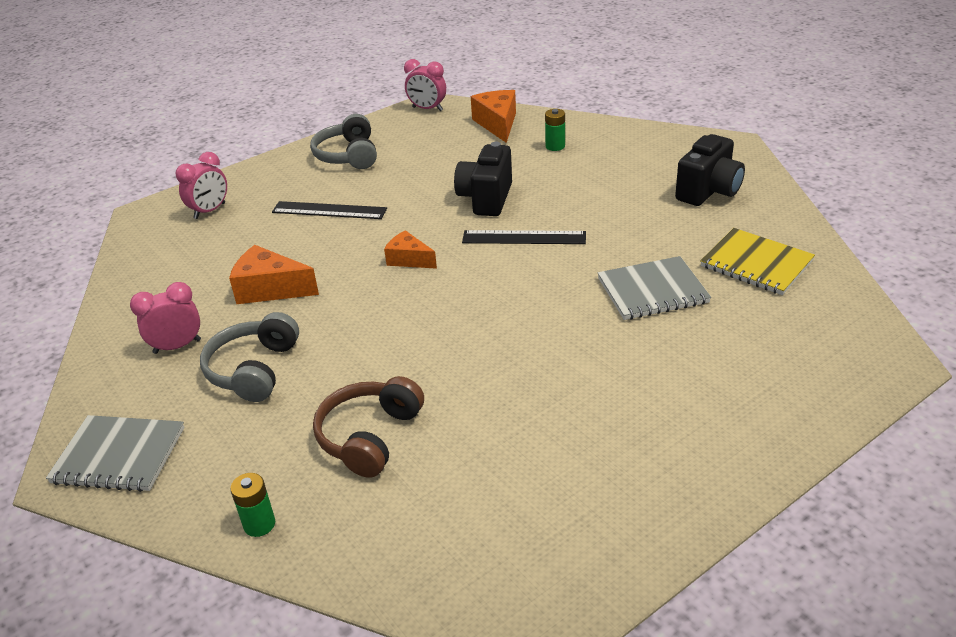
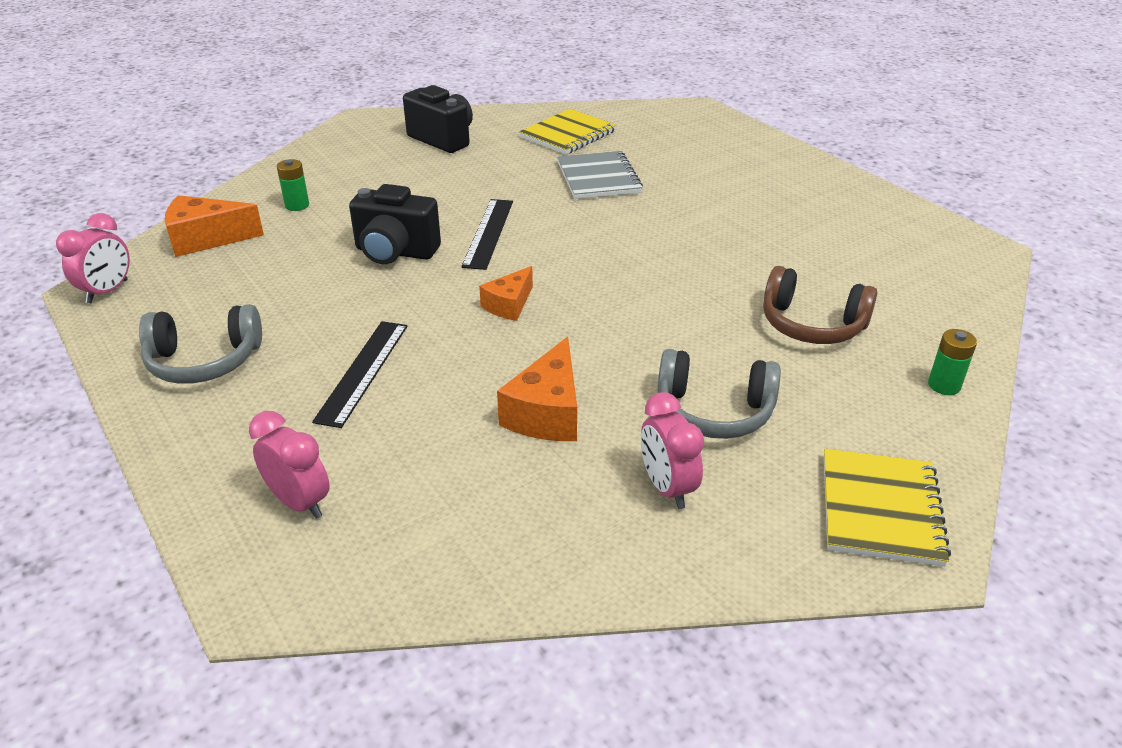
camera: 90 degrees left, 0 degrees up
(119, 456) = (880, 509): grey notebook -> yellow notebook

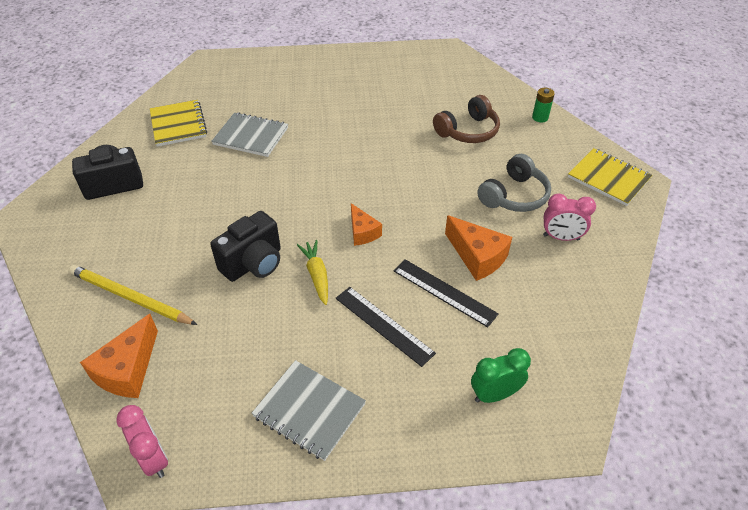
camera: 60 degrees left, 10 degrees up
(204, 361) = (309, 411): grey headphones -> grey notebook
(297, 205) = (130, 297): green battery -> yellow pencil
(299, 502) = (494, 394): pink clock -> green clock
(409, 297) = (317, 275): none -> yellow carrot
(488, 233) = (271, 210): black ruler -> black ruler (444, 292)

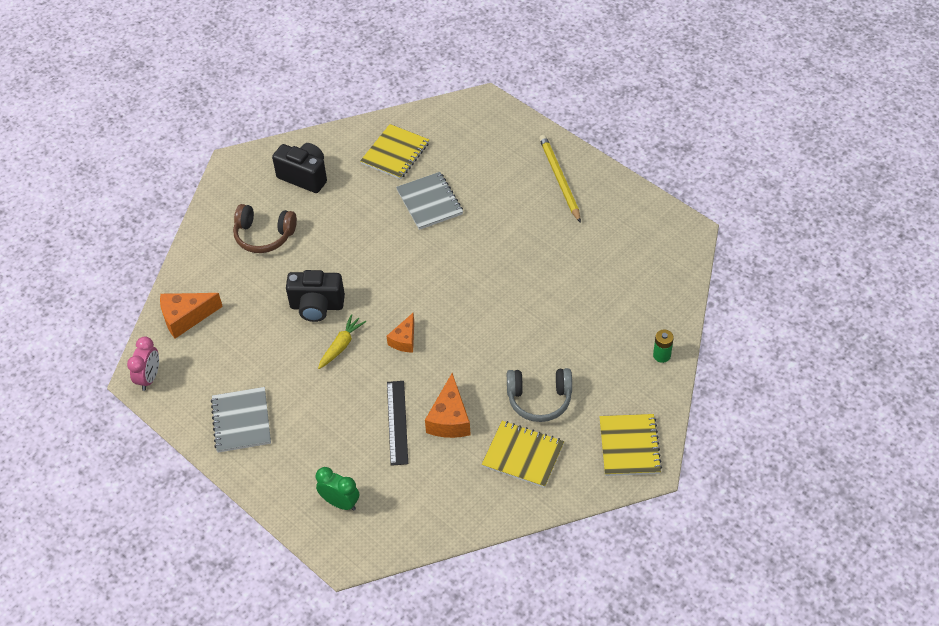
camera: 50 degrees right, 5 degrees up
(130, 297) = (231, 272): yellow pencil -> yellow pencil (559, 179)
(384, 325) = (337, 410): black ruler -> none
(468, 131) = (586, 321): brown headphones -> brown headphones (264, 235)
(561, 237) = (523, 455): pink clock -> yellow notebook

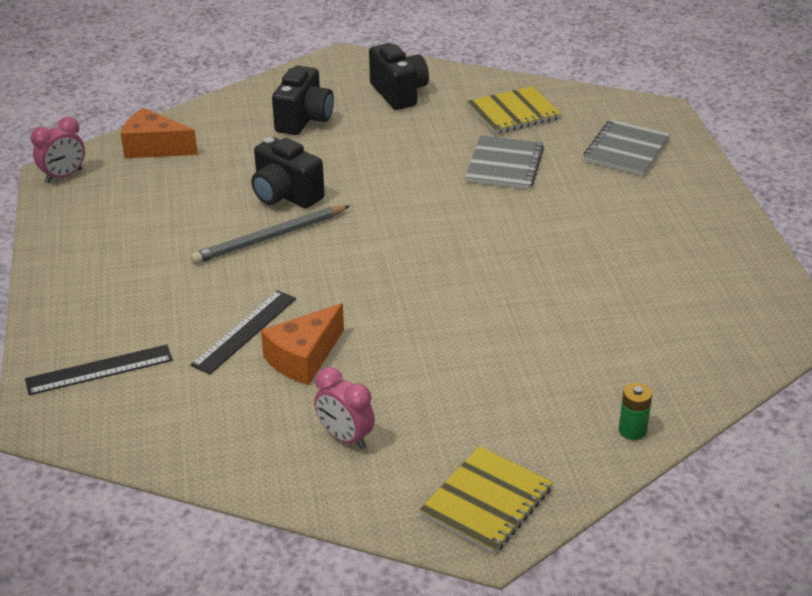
camera: 35 degrees right, 15 degrees down
(241, 421) = (97, 250): grey notebook -> grey notebook (626, 150)
(264, 235) = (304, 120): brown headphones -> black camera
(340, 503) = (99, 370): green clock -> black ruler
(341, 345) = (270, 238): yellow carrot -> grey pencil
(404, 340) = (340, 264): orange cheese -> none
(523, 455) = (345, 437): yellow notebook -> pink clock
(539, 399) = (427, 394): grey headphones -> none
(559, 179) = (679, 207): yellow pencil -> none

